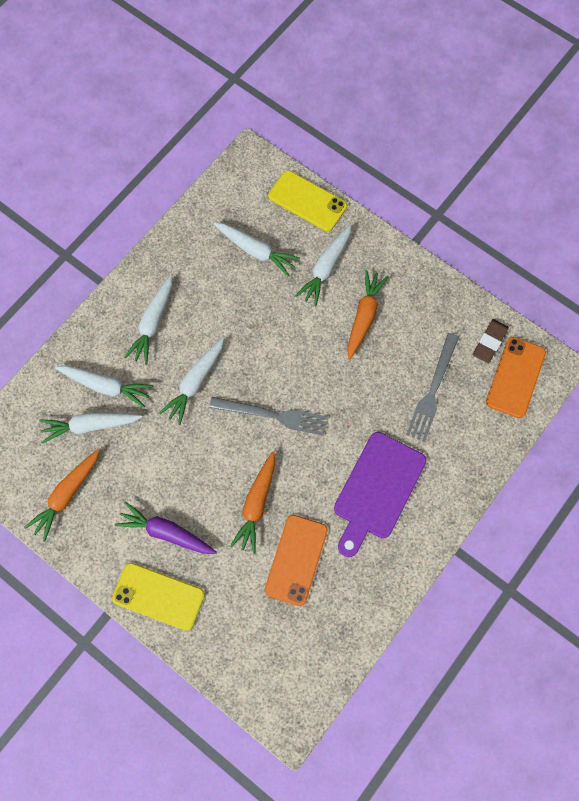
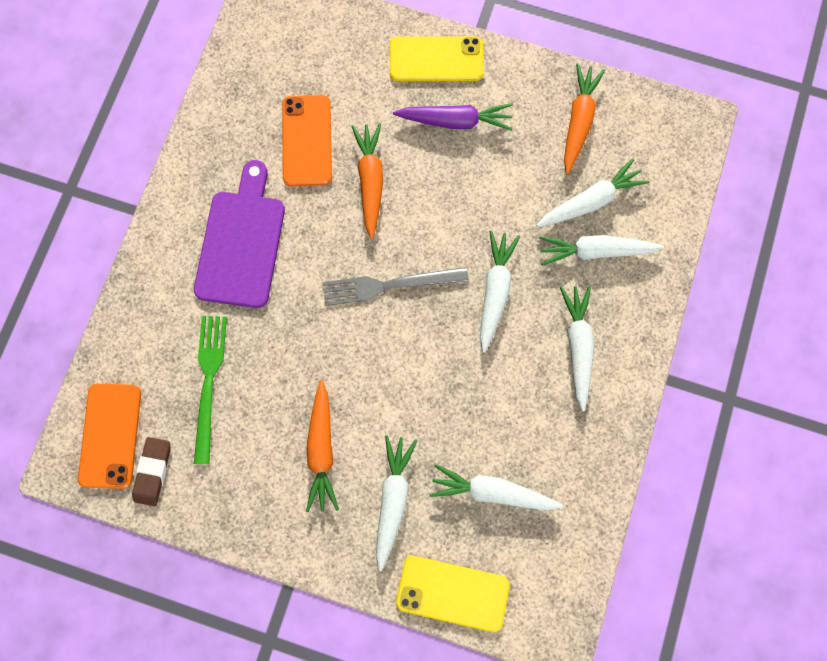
camera: 160 degrees right, 5 degrees up
(432, 390) = (209, 382): grey fork -> green fork

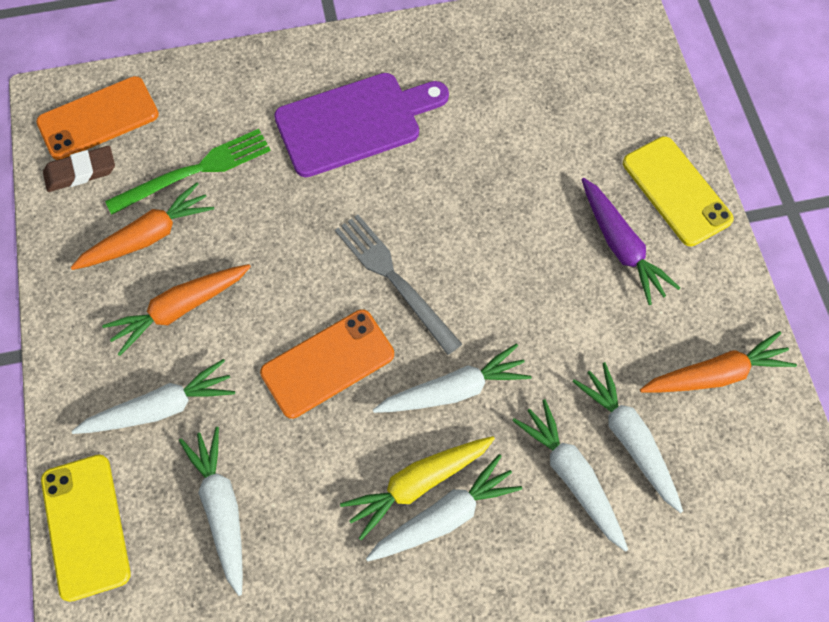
camera: 60 degrees right, 10 degrees down
(307, 141) = (499, 121): orange phone -> orange phone (327, 363)
(370, 181) = (496, 201): orange carrot -> orange carrot (148, 236)
(546, 351) = (417, 483): none -> yellow carrot
(590, 201) = (628, 438): white carrot -> white carrot turned 150 degrees counterclockwise

